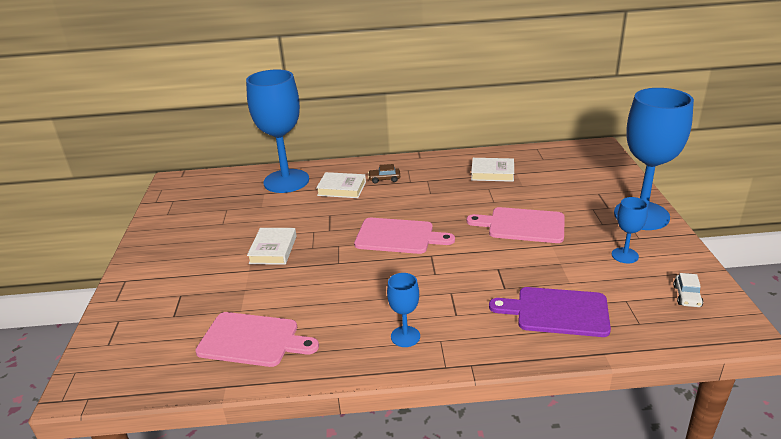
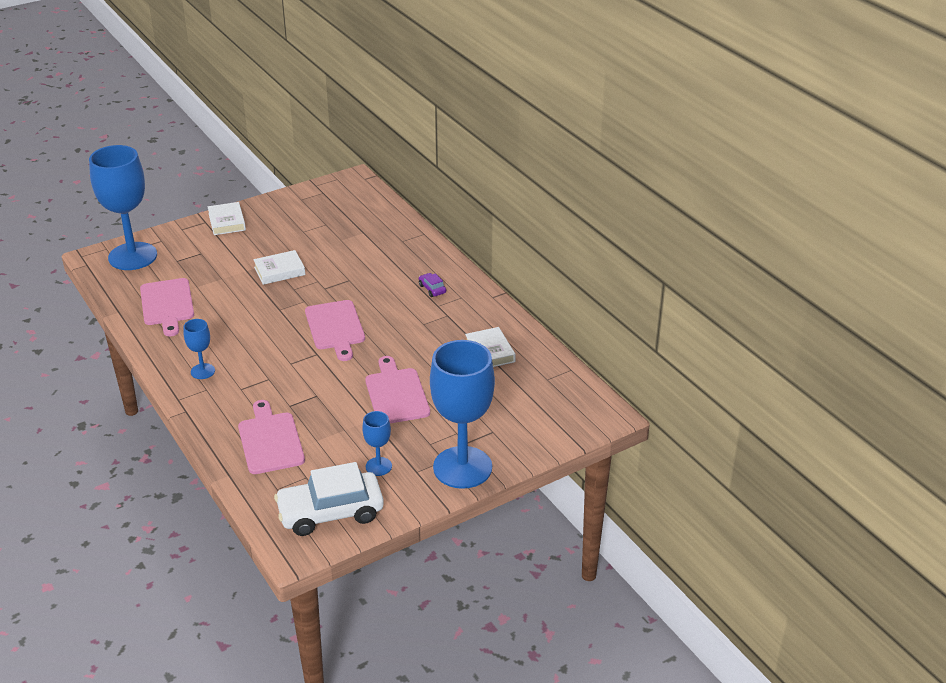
camera: 60 degrees right, 5 degrees up
(286, 181) = (392, 236): blue goblet -> blue goblet (132, 256)
(341, 188) = (398, 271): white book -> white book (227, 222)
(384, 179) = (432, 289): brown car -> purple car
(557, 312) = (270, 440): purple cutting board -> pink cutting board
(687, 296) = (330, 512): white car -> white car, size x2.44

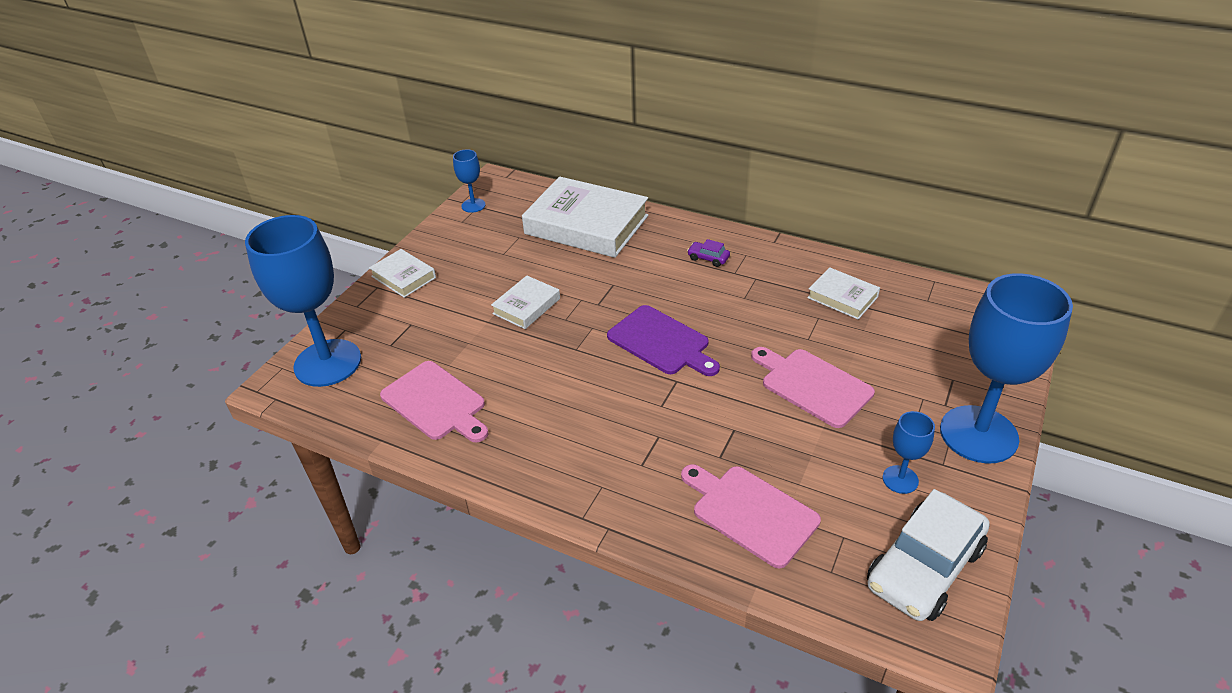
camera: 30 degrees left, 5 degrees up
(202, 371) = (572, 465): blue goblet -> blue goblet (473, 205)
(335, 328) = (661, 342): pink cutting board -> purple cutting board
(378, 233) = (586, 225): none -> white book

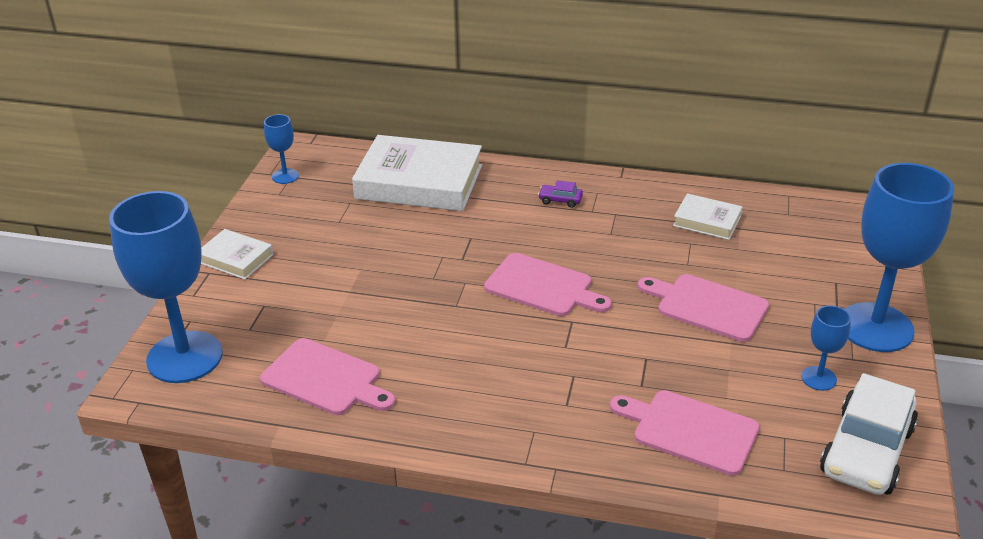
camera: 15 degrees left, 5 degrees down
(526, 306) = (386, 270): white book -> none
(661, 342) = (542, 287): purple cutting board -> pink cutting board

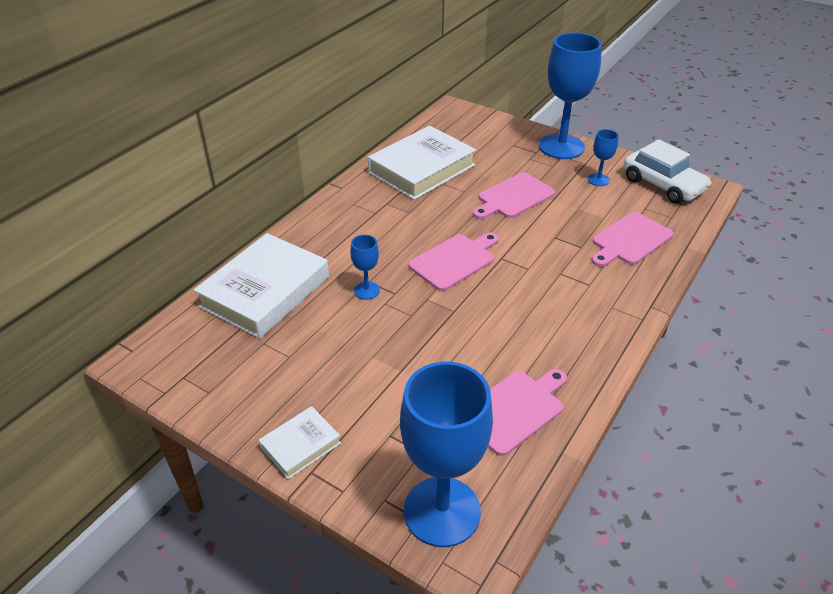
camera: 70 degrees left, 5 degrees up
(285, 176) = (179, 381): blue goblet -> blue goblet (366, 290)
(560, 200) = (351, 223): purple car -> none
(707, 221) = (422, 169): white book -> white book, size x2.03

